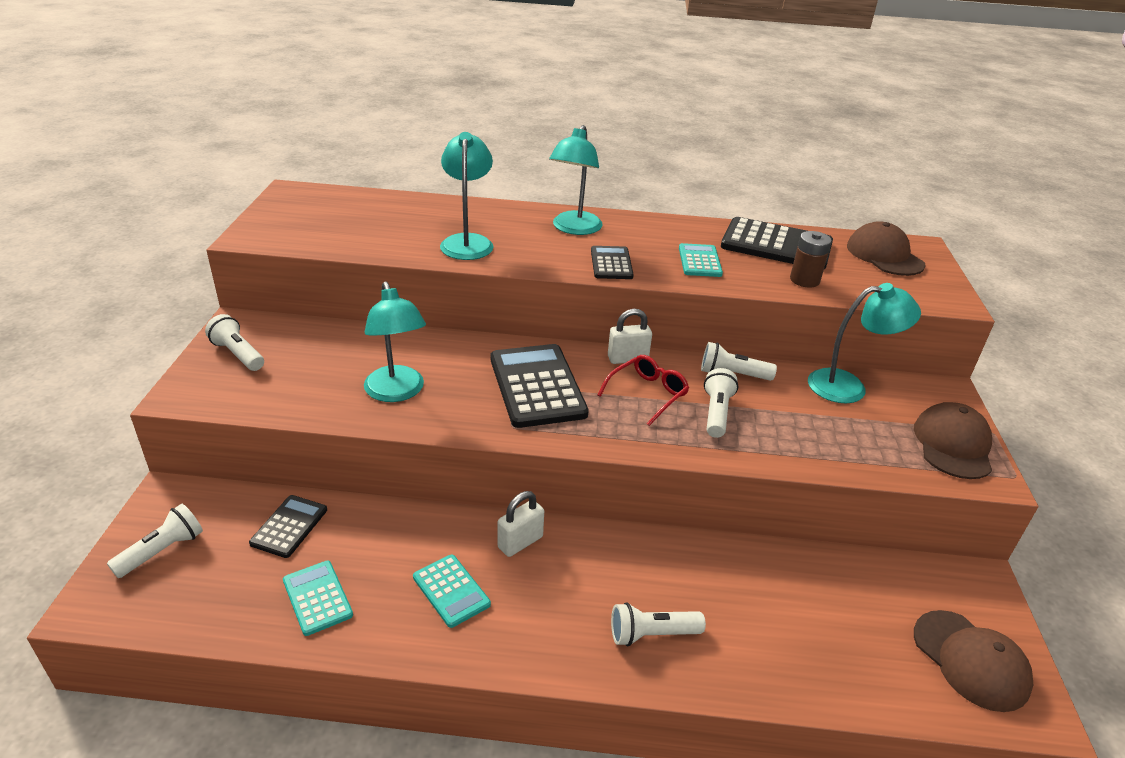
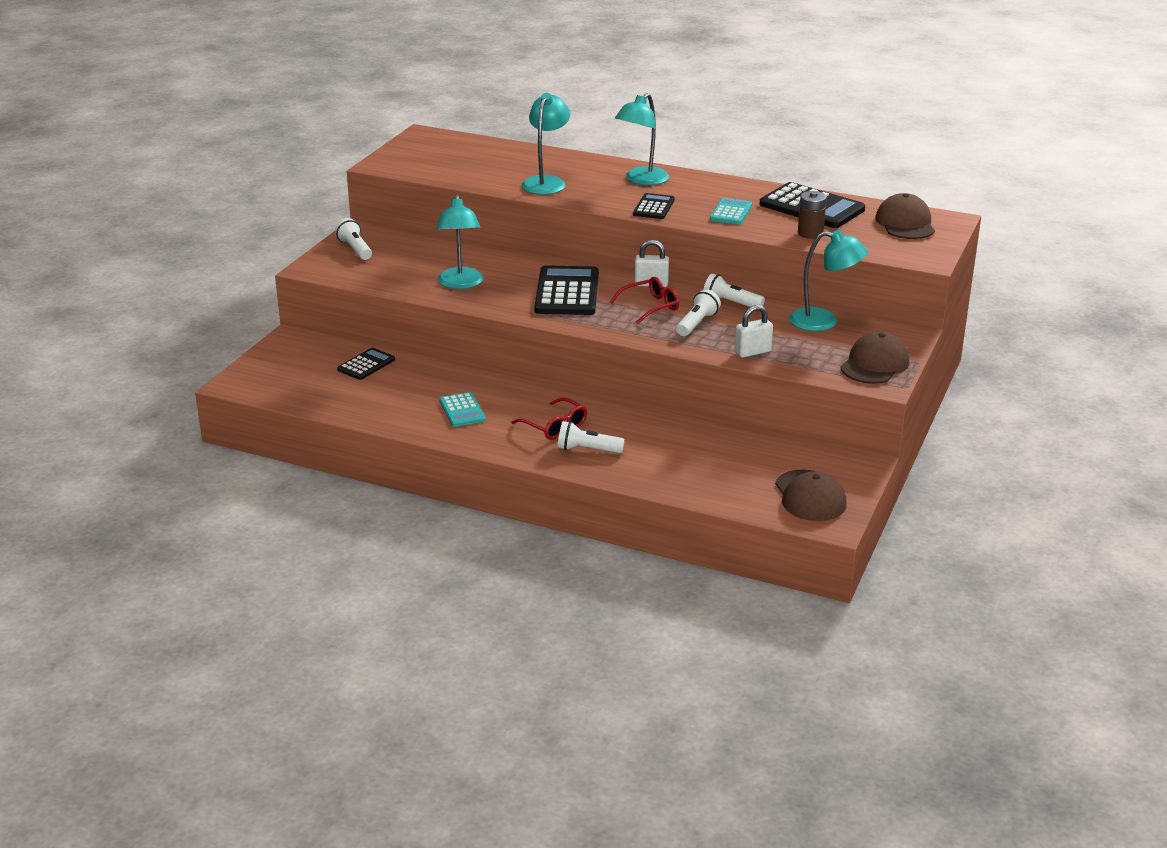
camera: 20 degrees right, 5 degrees down
(162, 551) = (281, 365): white flashlight -> none
(317, 598) = (373, 401): turquoise calculator -> none
(520, 542) = (523, 394): white padlock -> white padlock (752, 352)
(588, 596) = (555, 426): none -> red glasses

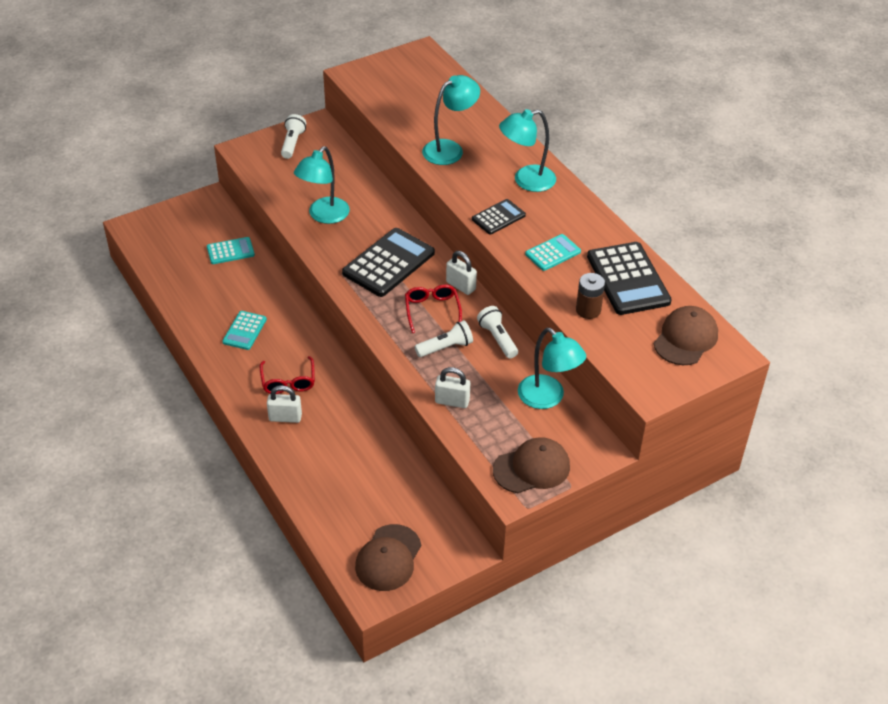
camera: 35 degrees right, 15 degrees up
(366, 365) = (230, 251): black calculator -> turquoise calculator
(587, 450) = (285, 417): white flashlight -> white padlock
(650, 306) = (432, 310): red glasses -> red glasses turned 105 degrees counterclockwise

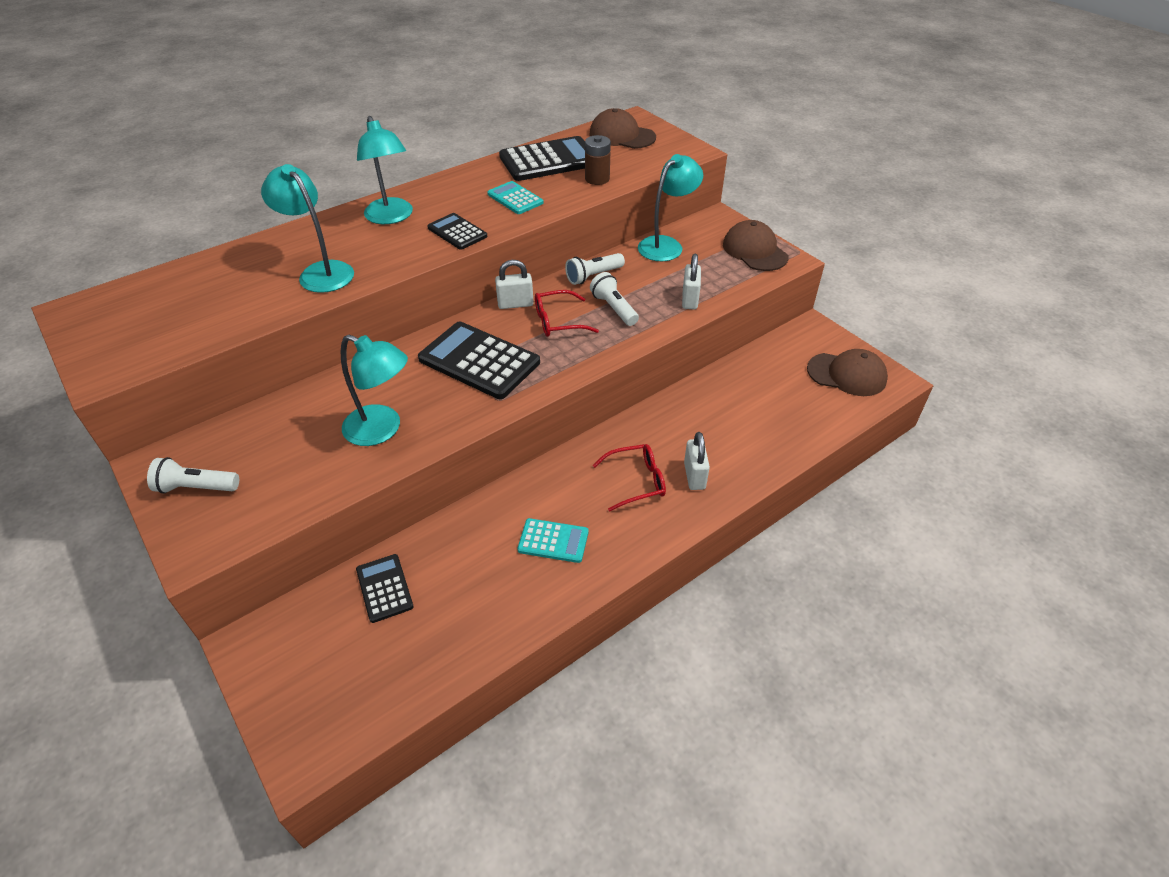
camera: 95 degrees left, 0 degrees up
(230, 251) = (384, 588): turquoise calculator -> black calculator
(461, 286) = (515, 304): white padlock -> white padlock turned 45 degrees clockwise

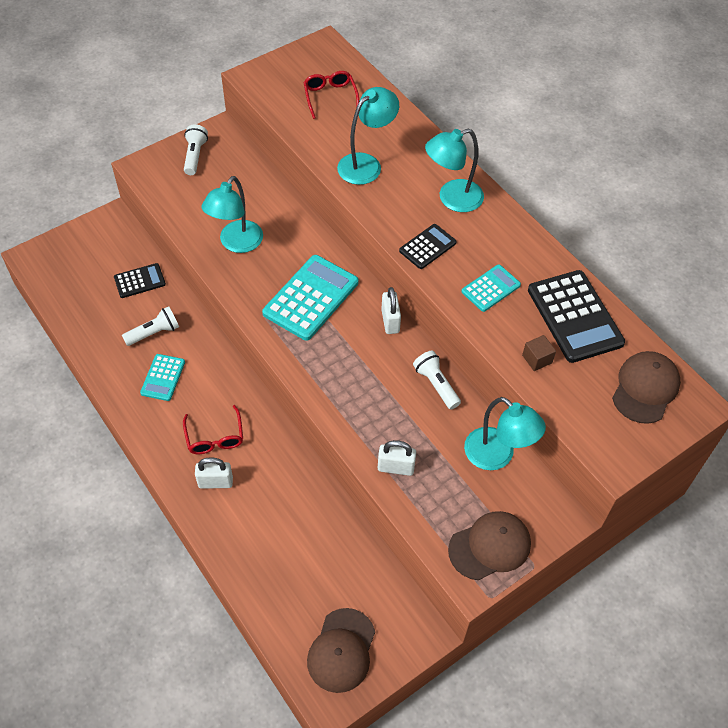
camera: 90 degrees right, 10 degrees up
(479, 361) = (311, 298): black calculator -> turquoise calculator
(558, 321) = (363, 354): red glasses -> red glasses (330, 97)
(597, 179) = (537, 359): brown battery -> brown cube
(614, 308) = (382, 399): white flashlight -> white flashlight (154, 333)

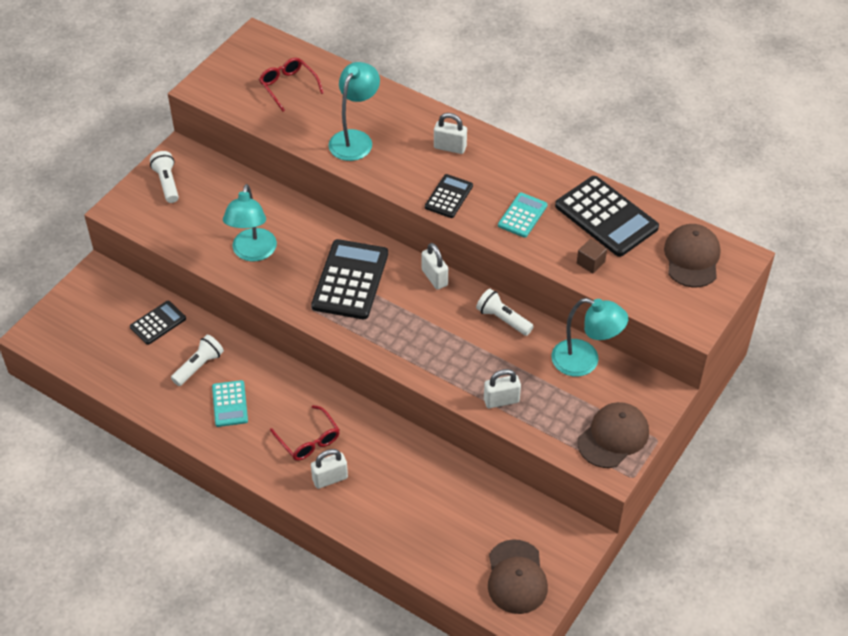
camera: 20 degrees left, 5 degrees down
(311, 298) = (350, 280): turquoise calculator -> black calculator
(452, 199) = (450, 147): turquoise lamp -> white padlock

